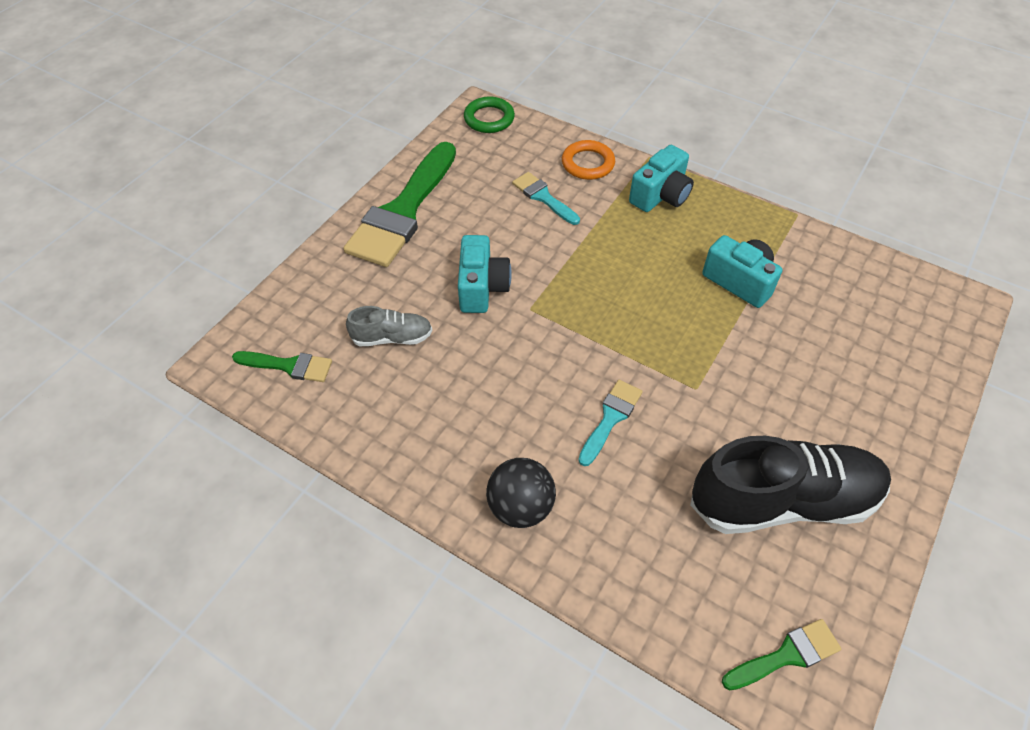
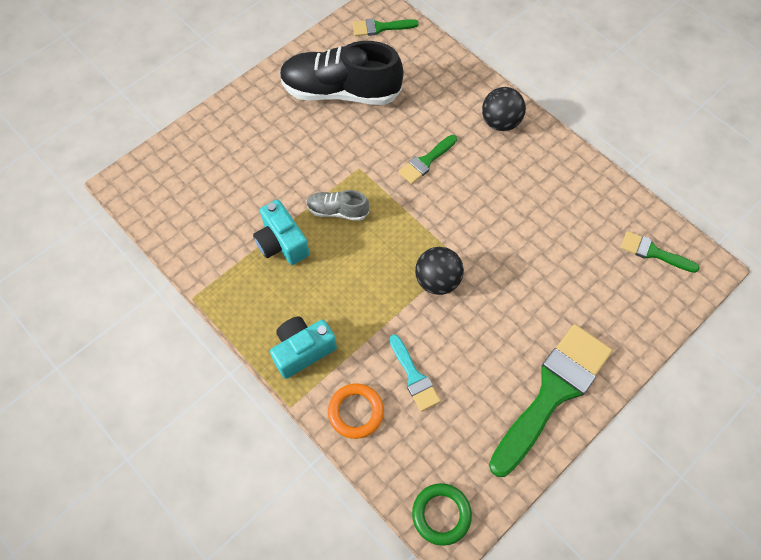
camera: 165 degrees left, 10 degrees up
(392, 337) = (572, 258): grey shoe -> grey shoe (337, 211)
(482, 287) = (493, 287): turquoise camera -> none
(547, 281) = (437, 280): none -> black ball
(610, 418) = (426, 161): turquoise brush -> green brush

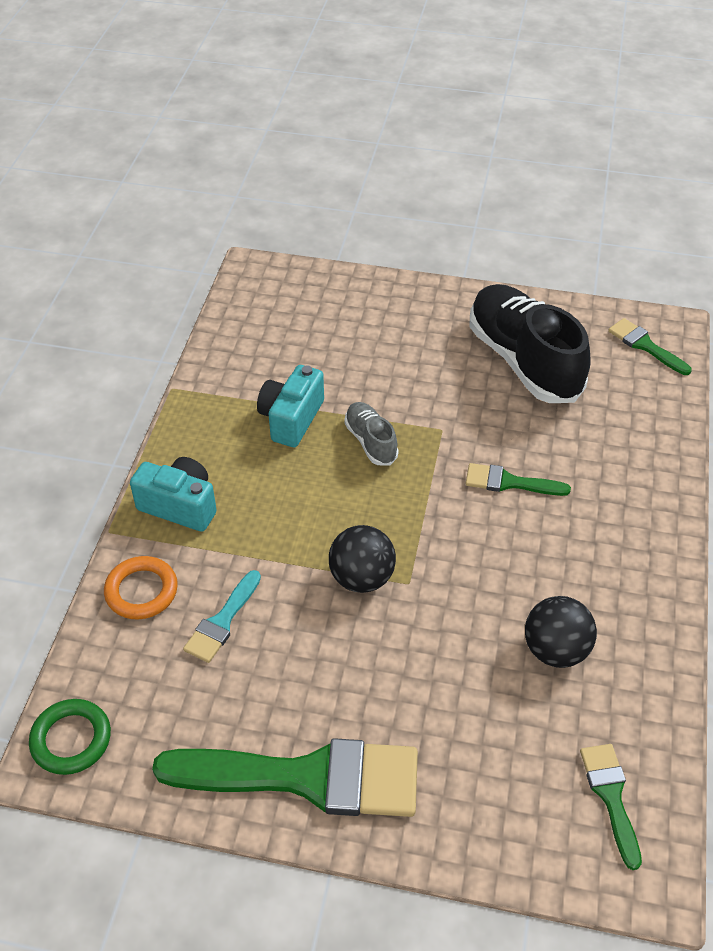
camera: 55 degrees right, 15 degrees down
(500, 122) = (637, 523): black ball -> black ball (555, 650)

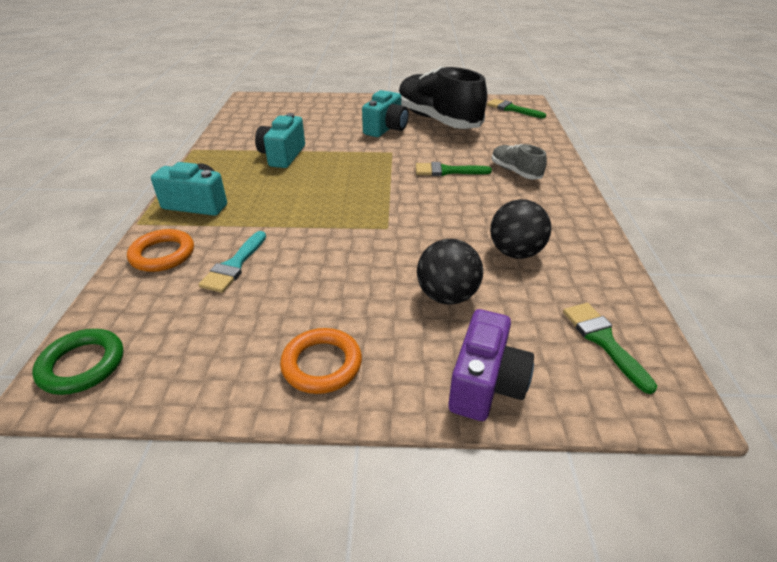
camera: 10 degrees left, 10 degrees down
(306, 778) = (322, 364): green brush -> orange ring
(362, 578) = (349, 228): black ball -> black ball (447, 296)
(370, 441) = (342, 161): grey shoe -> grey shoe (515, 171)
(443, 373) = (386, 129): none -> turquoise camera
(467, 830) = (485, 384): none -> purple camera

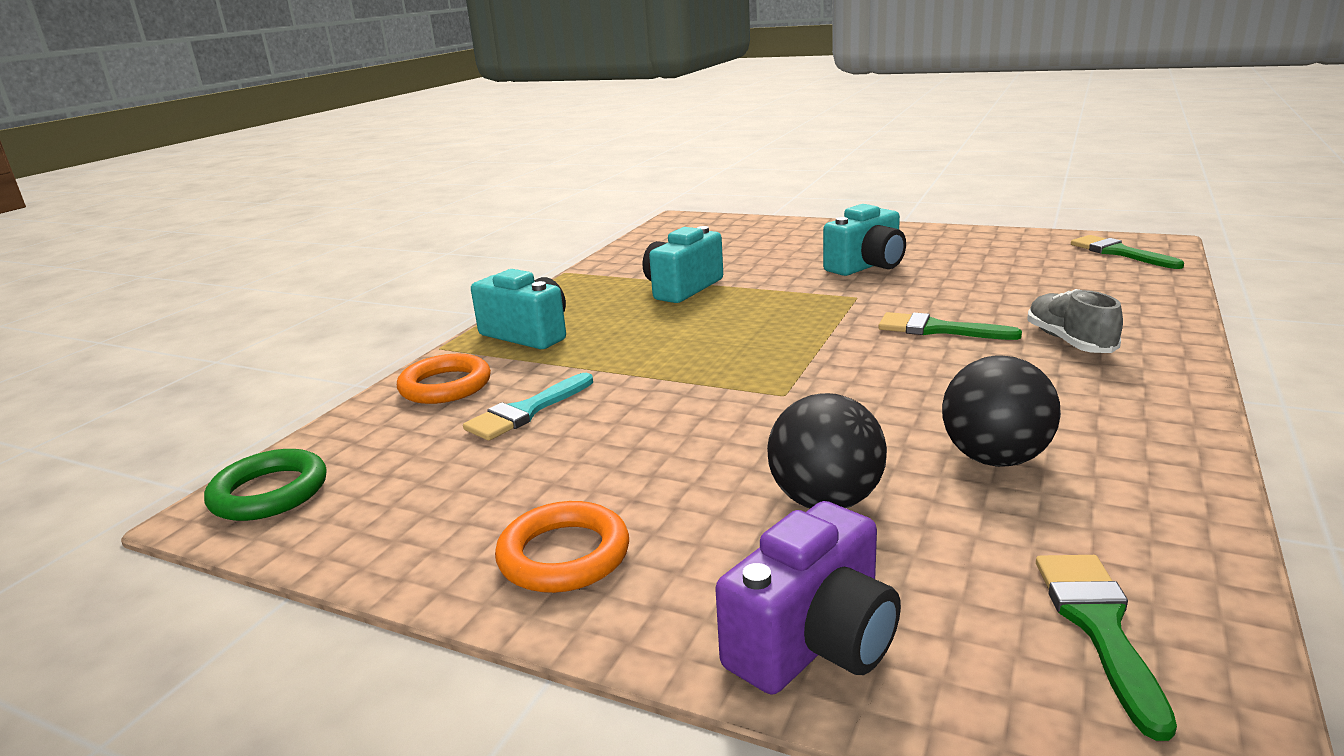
camera: 25 degrees right, 15 degrees down
(437, 120) = (964, 260): black shoe -> none

